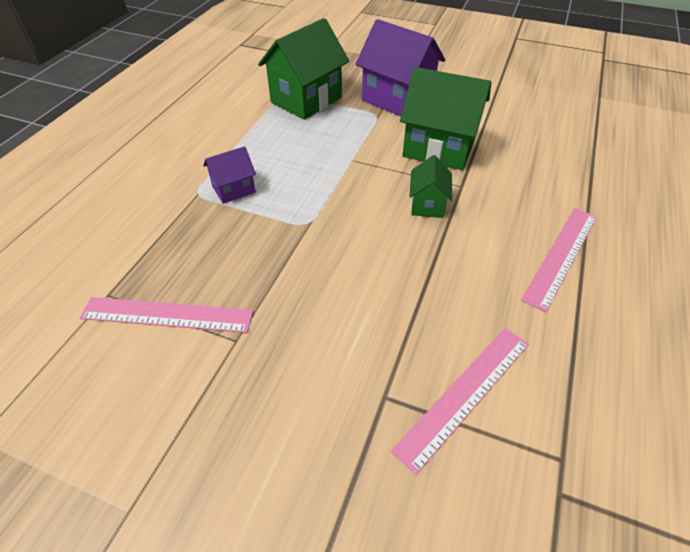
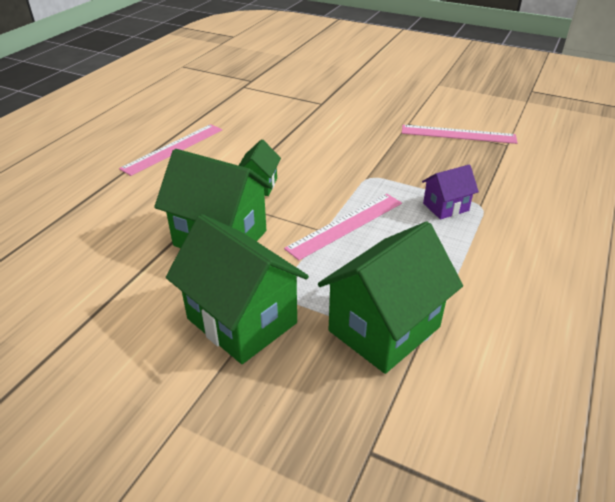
camera: 175 degrees left, 10 degrees down
(397, 99) = (242, 321): purple house -> green house
(464, 394) = (279, 102): pink ruler -> pink ruler (345, 225)

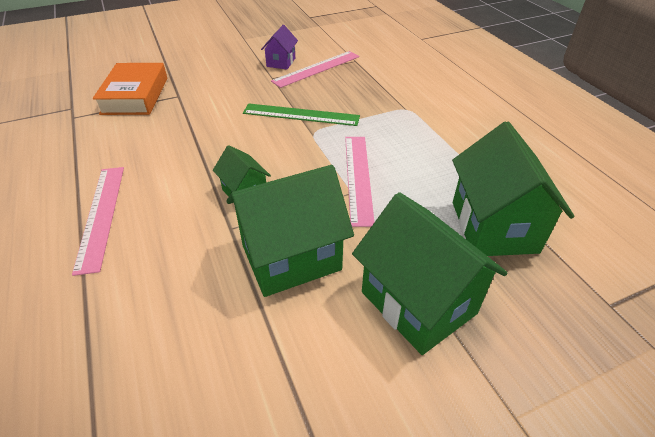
camera: 50 degrees left, 5 degrees up
(242, 321) = (418, 302): green house -> green house turned 60 degrees clockwise
(296, 90) = (135, 95): none -> orange book
(382, 160) = (301, 115): none -> green ruler
(445, 207) = (391, 123): purple house -> purple house (281, 62)

